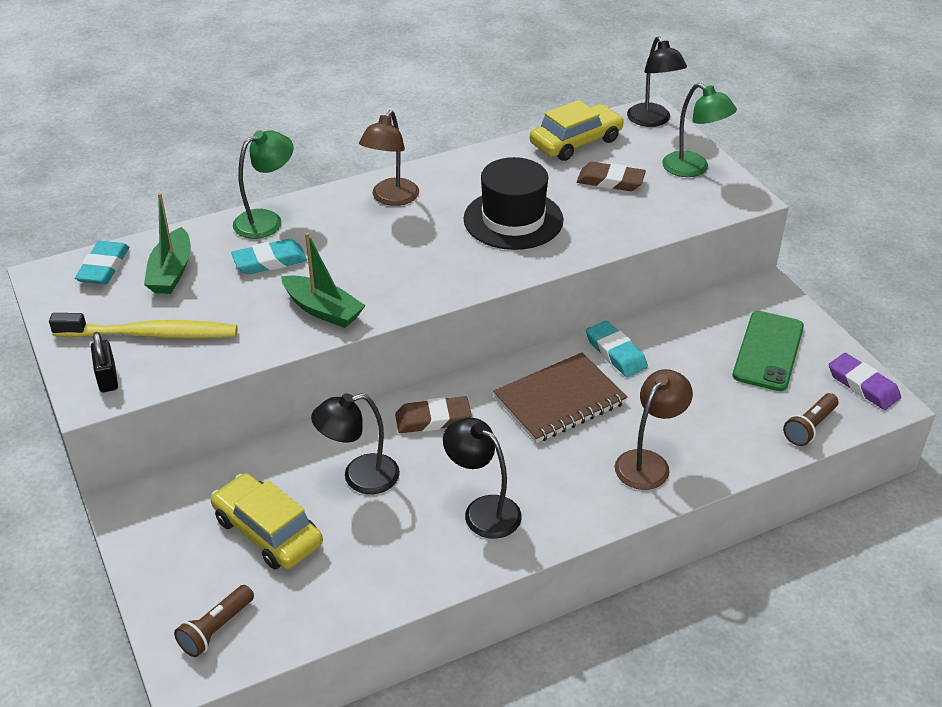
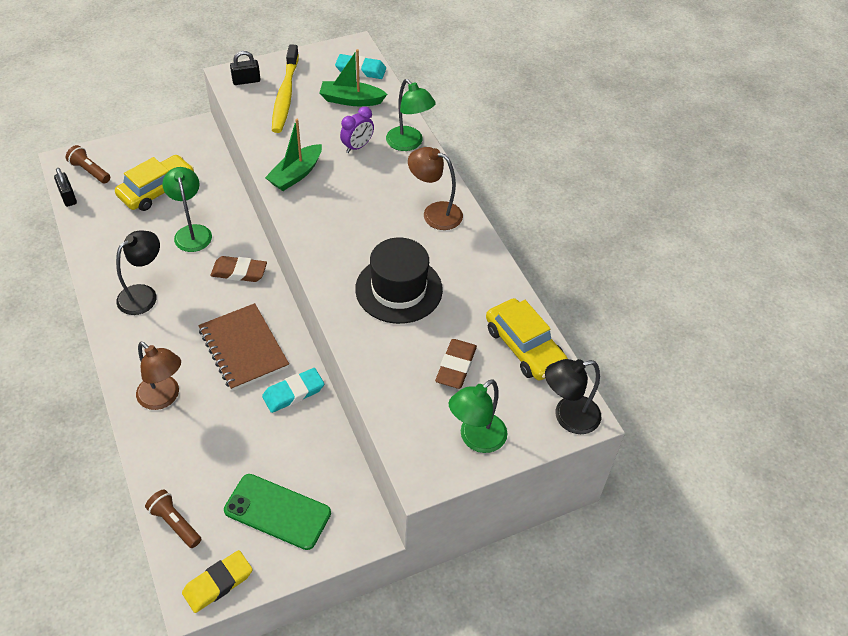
camera: 90 degrees right, 10 degrees up
(270, 261) = (357, 146): turquoise eraser -> purple clock
(279, 646) = (68, 197): none -> black padlock
(359, 477) = (192, 232): black lamp -> green lamp
(433, 419) = (239, 272): brown eraser -> brown eraser turned 75 degrees counterclockwise
(863, 385) = (218, 583): purple eraser -> yellow eraser

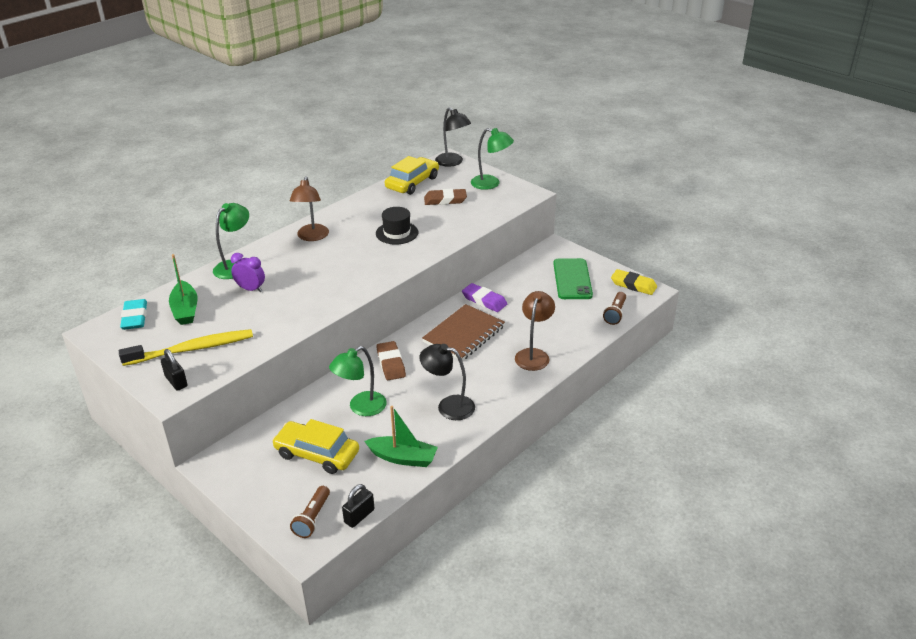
camera: 110 degrees left, 15 degrees down
(293, 392) = (484, 300): turquoise eraser -> purple eraser
(296, 174) = (302, 309): green boat -> green boat (403, 458)
(399, 289) = (397, 233): black hat -> black hat, size x0.65

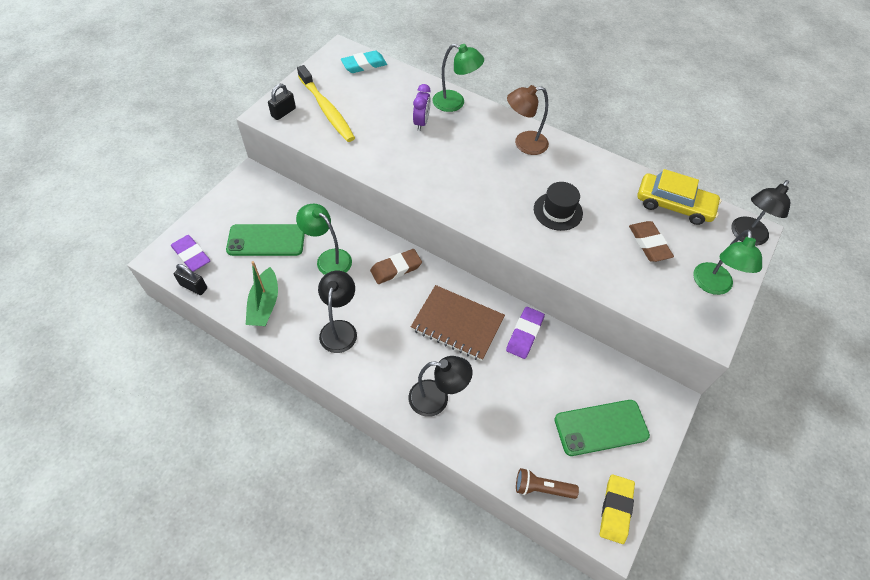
camera: 75 degrees right, 20 degrees up
(185, 310) = (381, 90): green boat -> none
(312, 518) = (191, 255): brown flashlight -> purple eraser
(317, 454) = (266, 240): yellow car -> green phone
(533, 355) = (437, 399): brown lamp -> black lamp

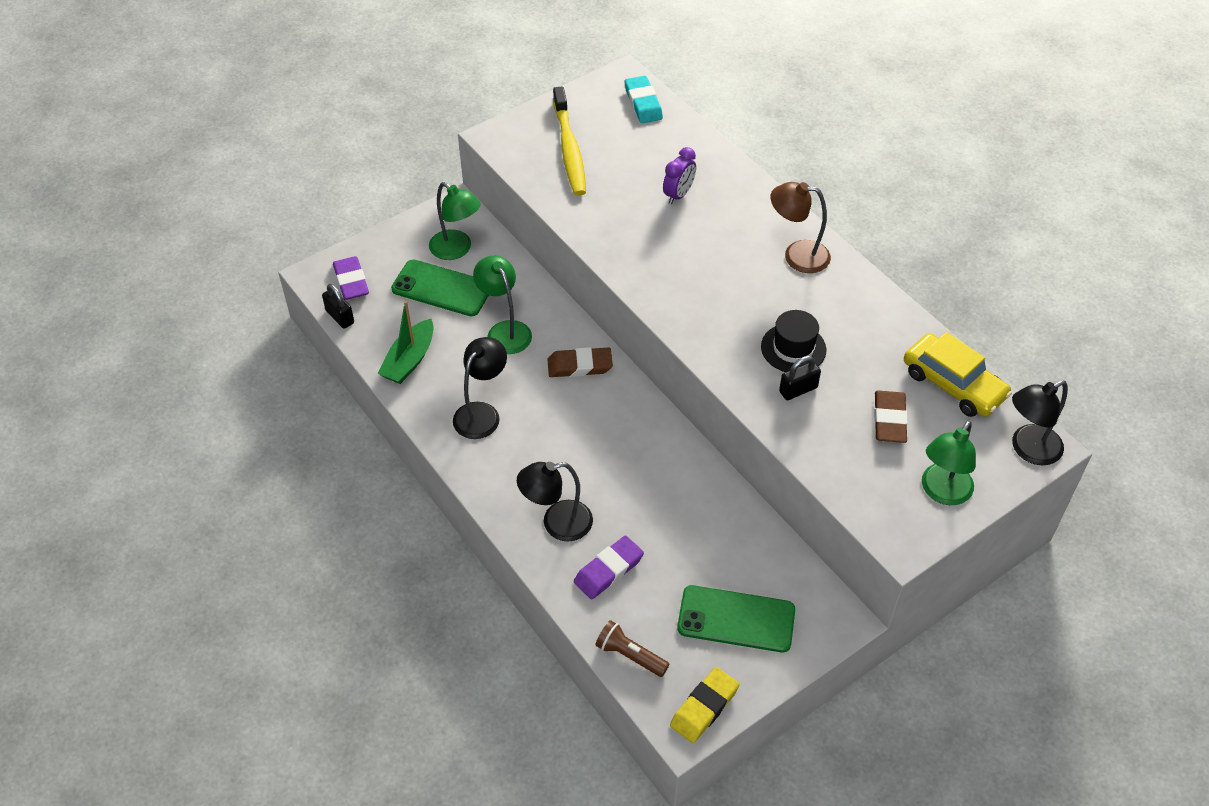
camera: 25 degrees right, 5 degrees down
(283, 112) = (516, 139): black padlock -> black padlock (798, 390)
(364, 65) = (643, 103): turquoise eraser -> turquoise eraser turned 75 degrees clockwise
(437, 399) = (557, 523): black lamp -> black lamp turned 135 degrees clockwise
(455, 103) = (735, 181): green lamp -> green lamp (456, 250)
(457, 324) = (622, 451): brown notebook -> none
(524, 334) = (699, 488): purple eraser -> purple eraser (608, 570)

